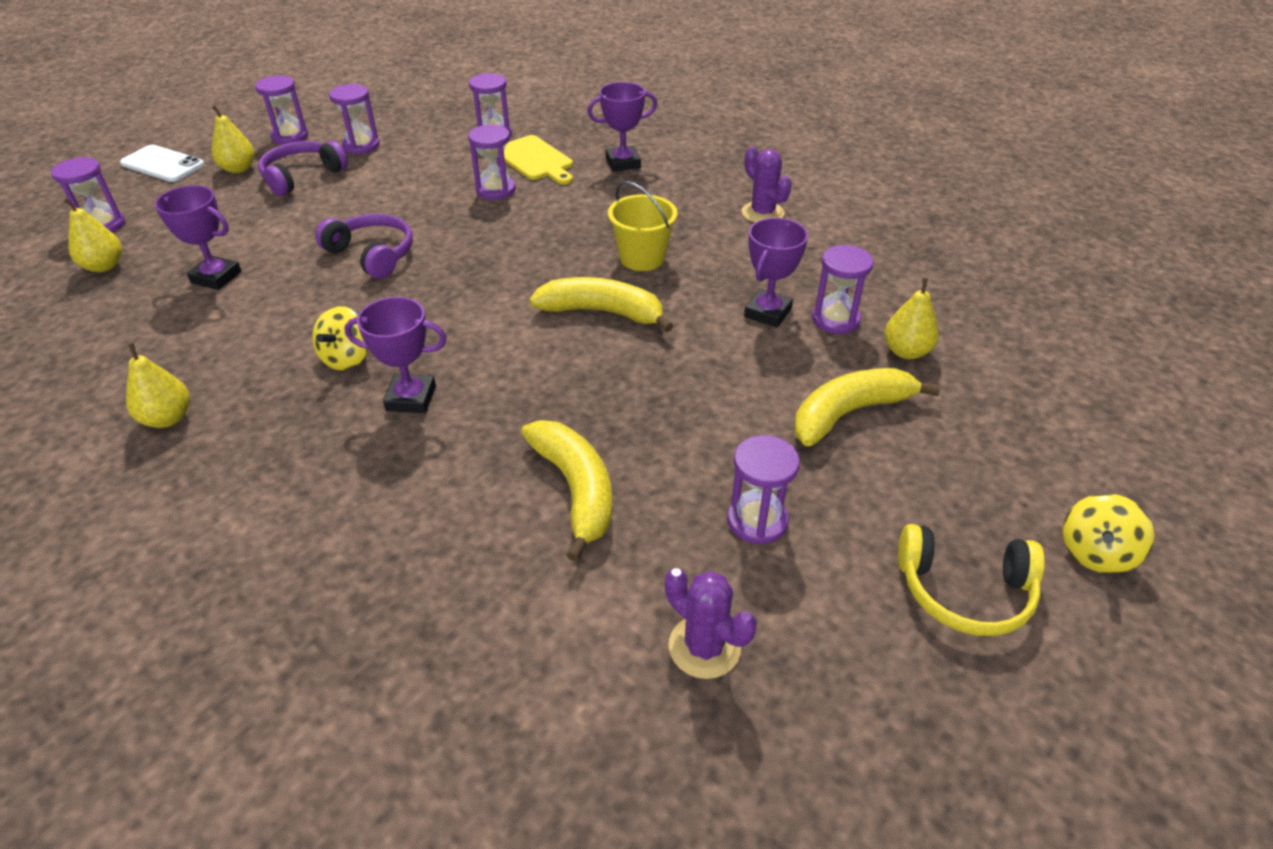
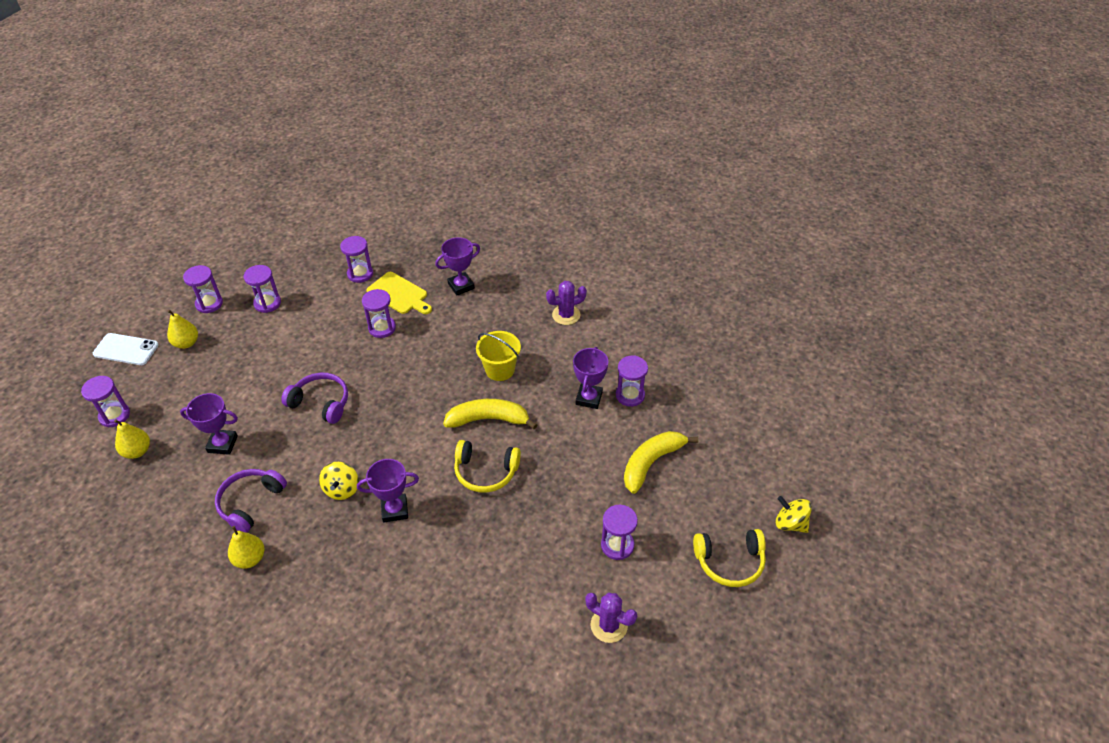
camera: 15 degrees left, 5 degrees up
(302, 176) = (237, 341): purple headphones -> purple headphones (250, 503)
(571, 376) = (485, 472): none -> yellow headphones
(575, 490) = (514, 549): yellow banana -> none
(762, 213) = (566, 315): purple cactus -> purple cactus turned 60 degrees counterclockwise
(906, 351) = (675, 411): yellow pear -> none
(1095, 553) = (790, 523): yellow spinning top -> yellow spinning top turned 105 degrees clockwise

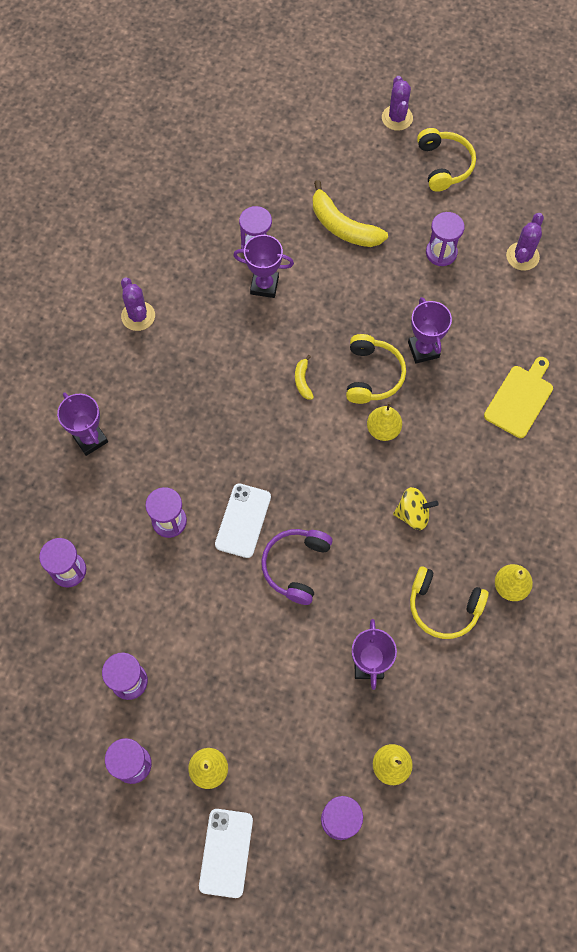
camera: 95 degrees left, 20 degrees up
(250, 503) = (443, 607): purple headphones -> yellow headphones
(370, 372) = (243, 520): none -> white phone
(395, 510) = (431, 455): purple trophy -> purple trophy (423, 350)
(399, 294) = (107, 512): yellow cutting board -> yellow cutting board (520, 399)
(429, 475) = (383, 429): none -> yellow pear
(488, 419) = (303, 381): yellow banana -> yellow banana, size x0.48
(499, 370) = (229, 378): yellow bucket -> none
(790, 523) = (397, 118): yellow spinning top -> purple cactus

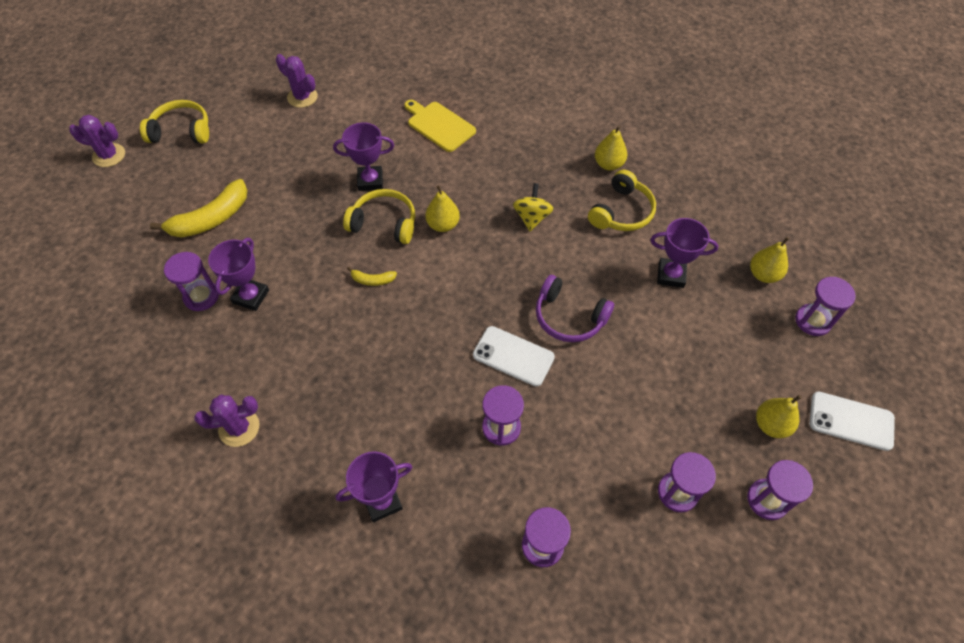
camera: 80 degrees left, 10 degrees down
(441, 253) = (274, 150): purple hourglass -> none

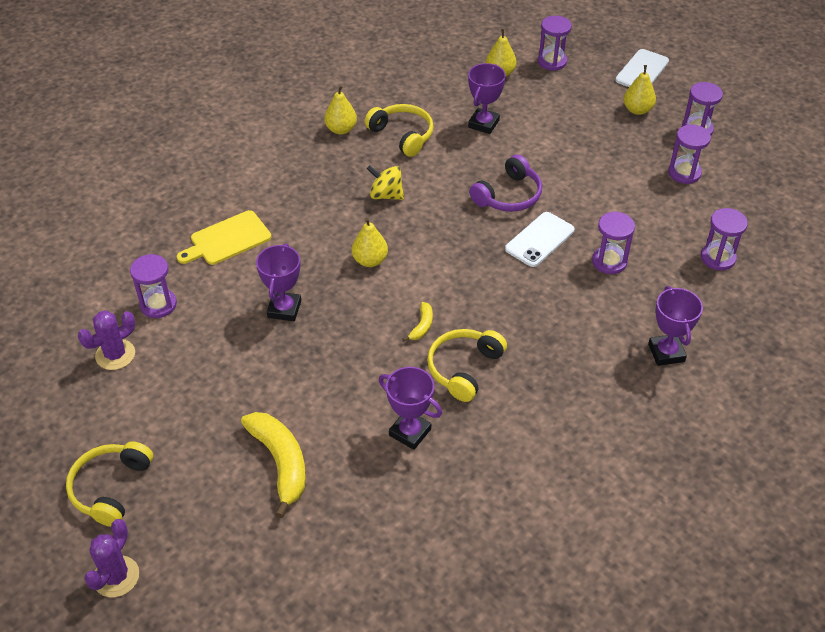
camera: 75 degrees left, 10 degrees down
(201, 296) = (395, 479): purple hourglass -> purple hourglass (158, 305)
(239, 428) = (571, 454): purple cactus -> none
(384, 223) = (349, 306): yellow headphones -> yellow headphones (464, 368)

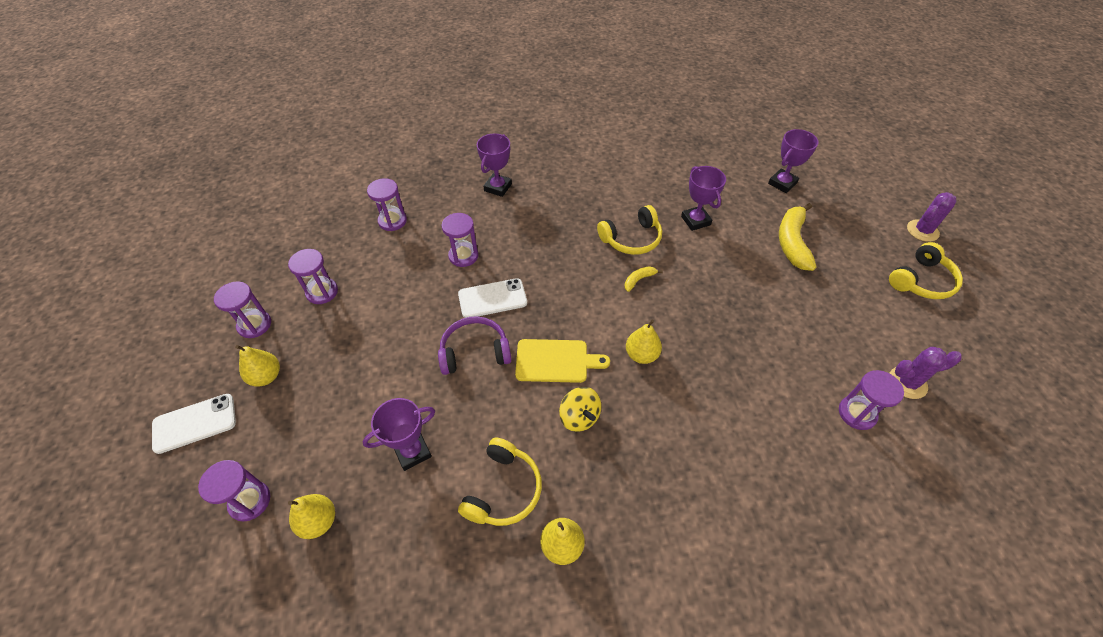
camera: 145 degrees left, 5 degrees up
(227, 239) = (765, 453): yellow cutting board -> yellow cutting board (555, 361)
(284, 309) = (740, 348): purple trophy -> purple trophy (782, 183)
(402, 135) = (503, 490): yellow headphones -> yellow headphones turned 150 degrees counterclockwise

